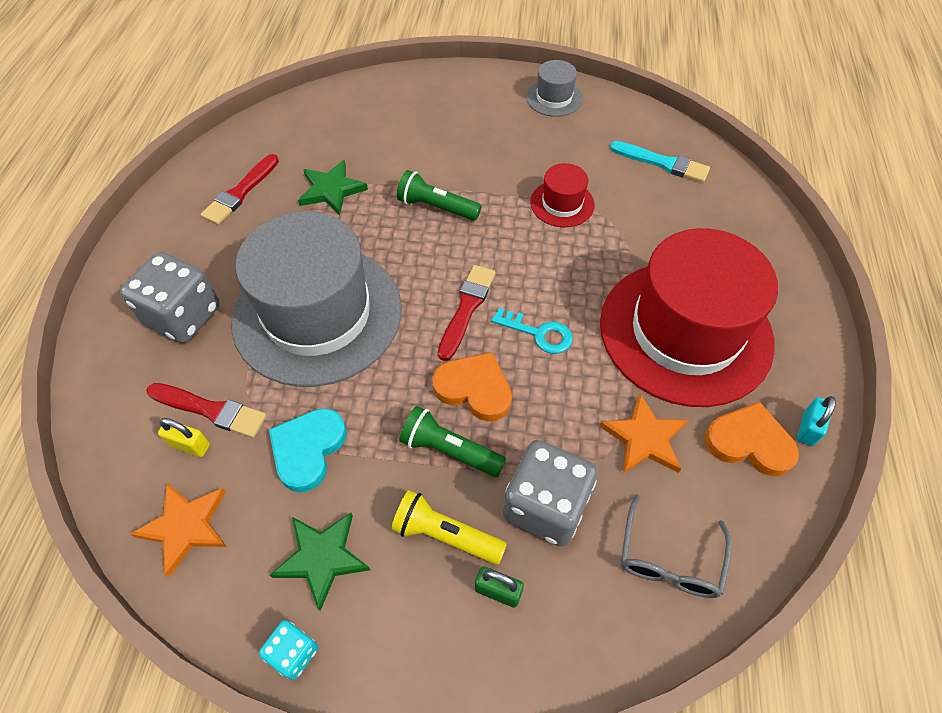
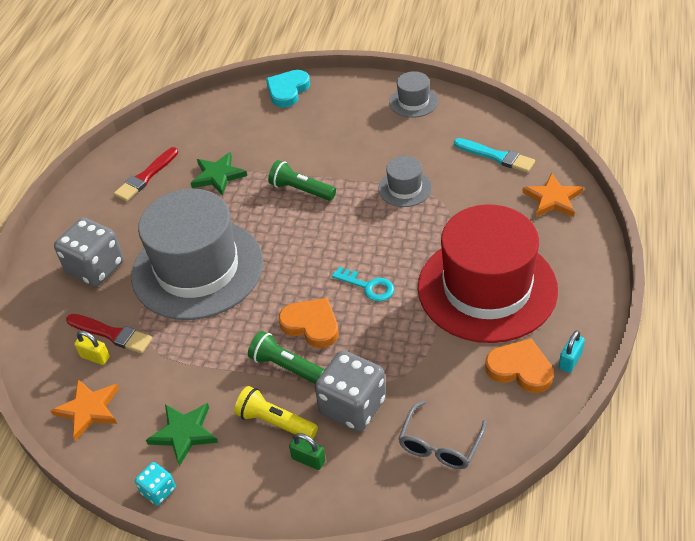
camera: 10 degrees right, 10 degrees down
(308, 450) = (181, 363): turquoise heart -> turquoise heart (287, 91)
(466, 308) = (314, 267): red brush -> none
(562, 203) = (405, 188): red hat -> grey hat
(644, 438) = (437, 363): orange star -> orange star (553, 199)

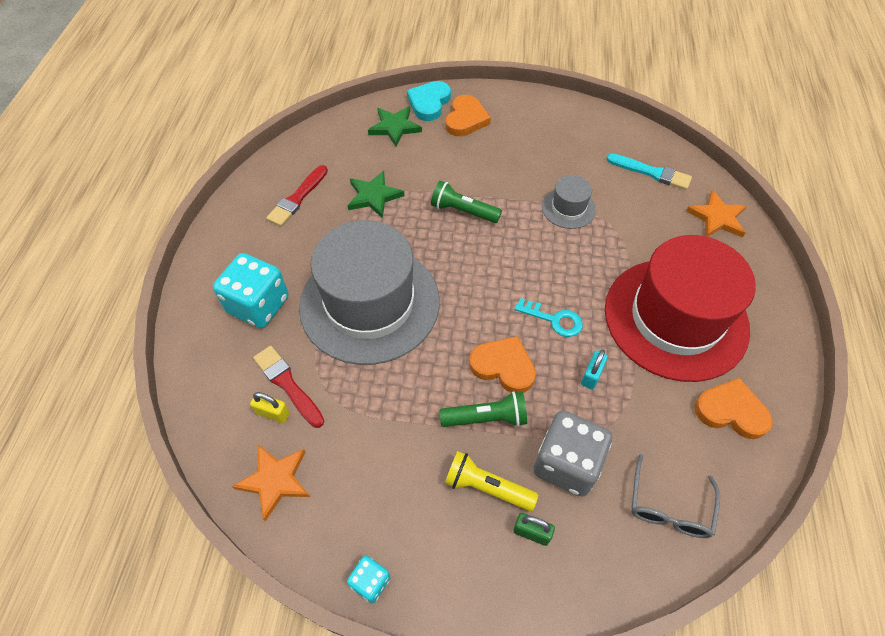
camera: 10 degrees left, 10 degrees up
(95, 268) = (258, 305): grey dice -> turquoise dice
(112, 334) = (287, 384): red brush -> red brush turned 150 degrees counterclockwise
(184, 433) = (388, 506): green star -> green star (395, 127)
(286, 367) = (486, 418): green flashlight -> green flashlight turned 150 degrees clockwise
(321, 106) = (466, 119): none -> orange heart
(413, 102) = (557, 115): grey hat -> none
(570, 360) = (779, 399): turquoise padlock -> turquoise padlock (591, 375)

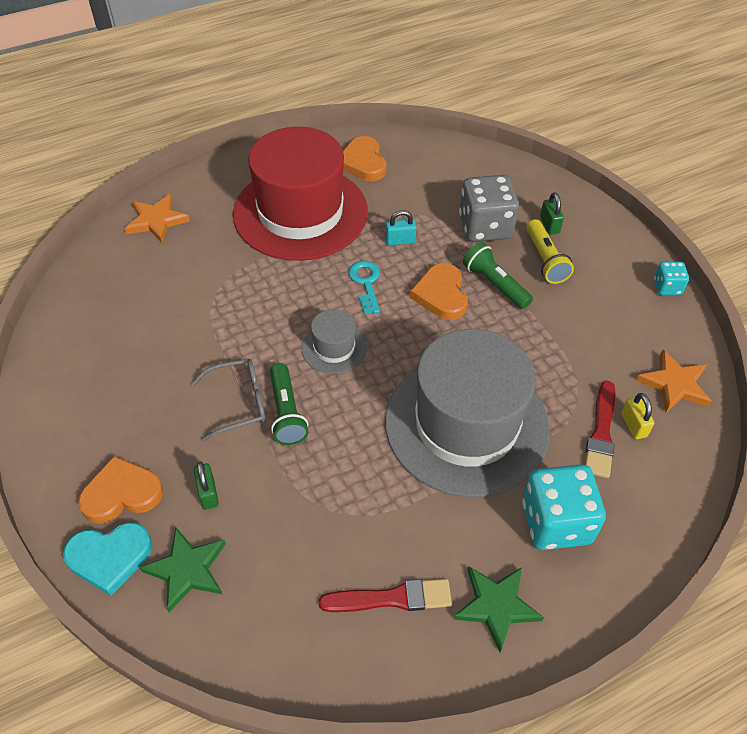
camera: 125 degrees left, 5 degrees down
(374, 196) = (326, 513): green star -> green star (496, 606)
(434, 152) = (208, 493): none -> green padlock
(568, 208) = (218, 327): grey hat -> grey hat (334, 347)
(651, 173) = (118, 283): turquoise brush -> none
(669, 507) = (465, 170): grey glasses -> grey glasses (239, 403)

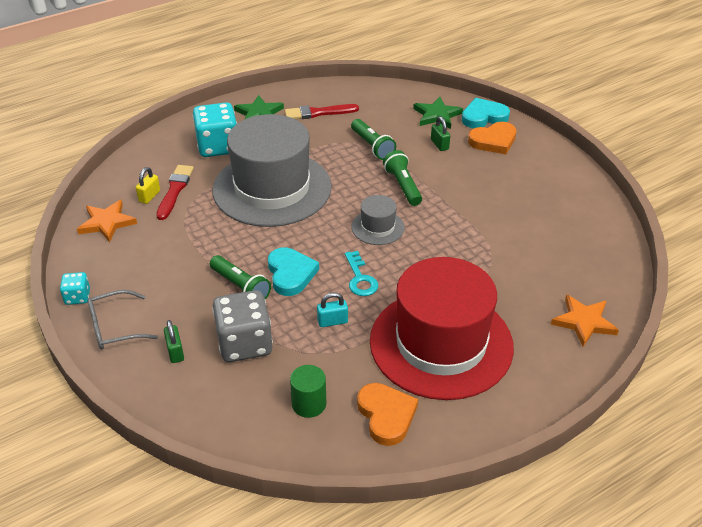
camera: 175 degrees right, 10 degrees down
(239, 403) = (439, 189): grey glasses -> grey glasses (114, 327)
(313, 499) = (372, 146): none -> green flashlight
(426, 175) = (309, 404): none -> green cylinder
(441, 295) = (290, 274): orange heart -> turquoise heart
(545, 260) = (188, 314): yellow flashlight -> none
(633, 425) = (149, 196): yellow padlock -> yellow padlock turned 45 degrees clockwise

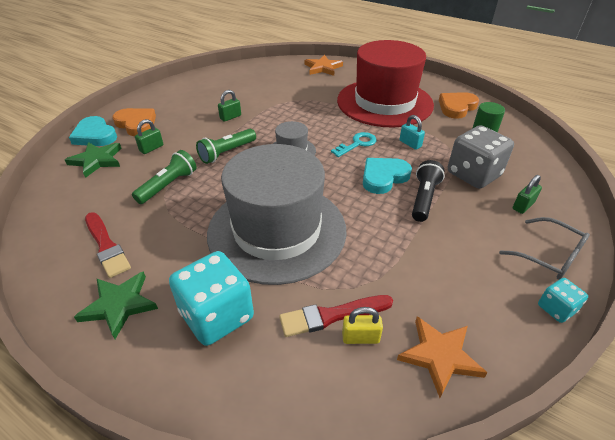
camera: 115 degrees left, 0 degrees up
(240, 287) = (424, 198): green flashlight -> black flashlight
(474, 202) = (230, 117): none -> green padlock

